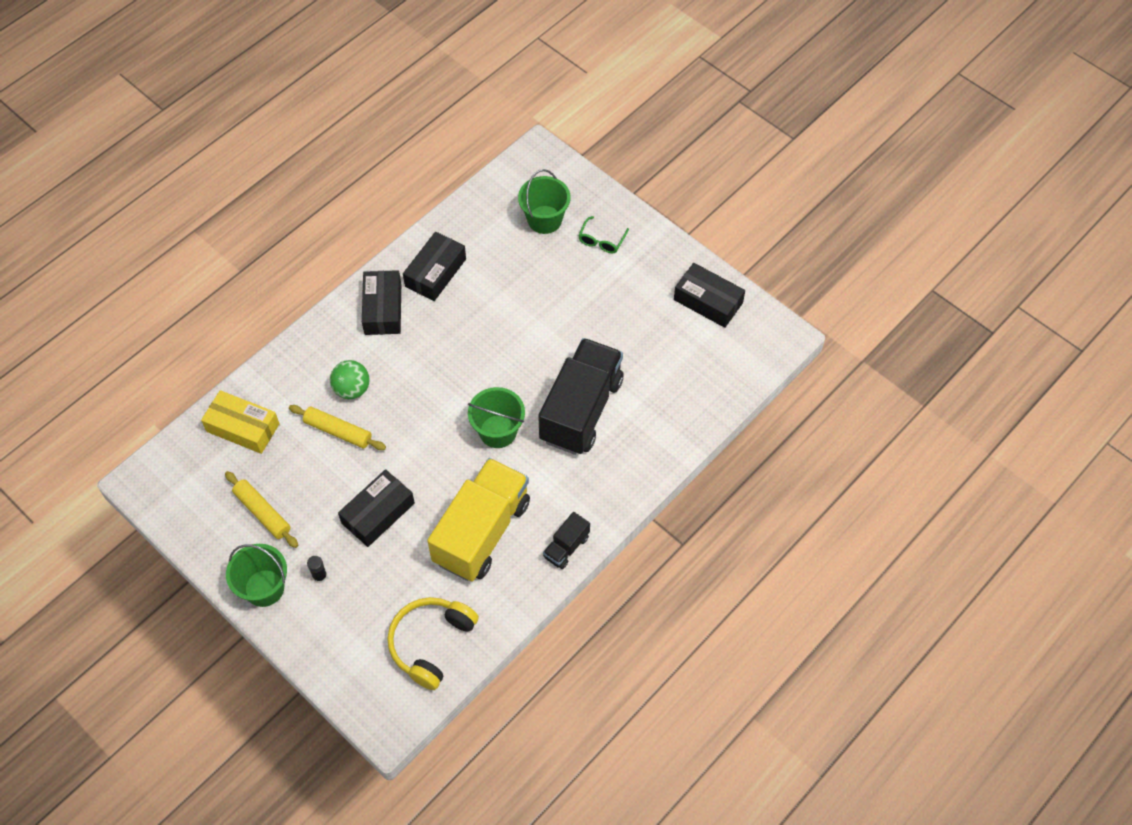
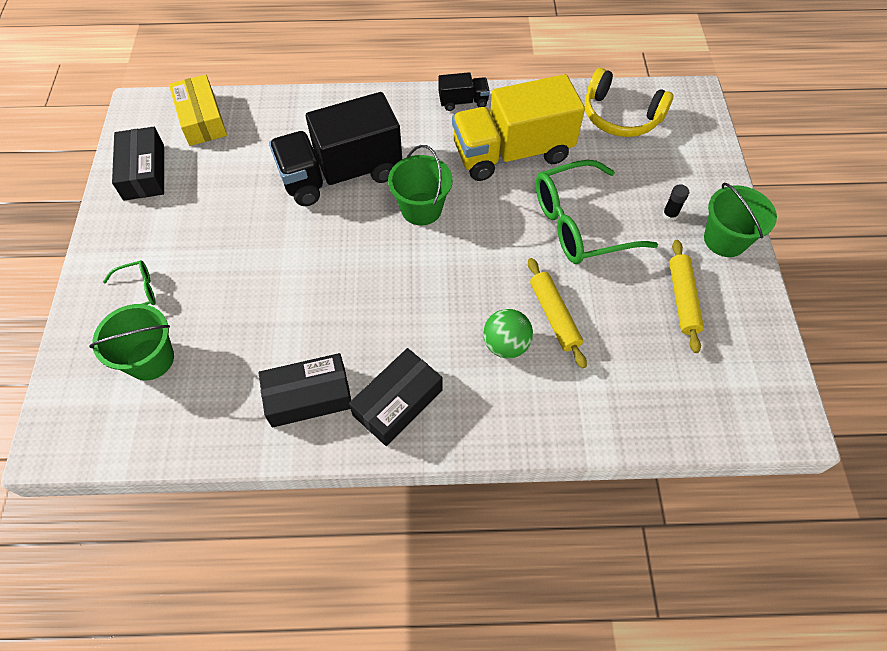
camera: 135 degrees left, 0 degrees up
(243, 427) = (643, 394): yellow box -> yellow box (201, 119)
(378, 513) = (580, 224): black box -> green glasses
(431, 643) = (620, 116): yellow headphones -> yellow headphones turned 45 degrees clockwise

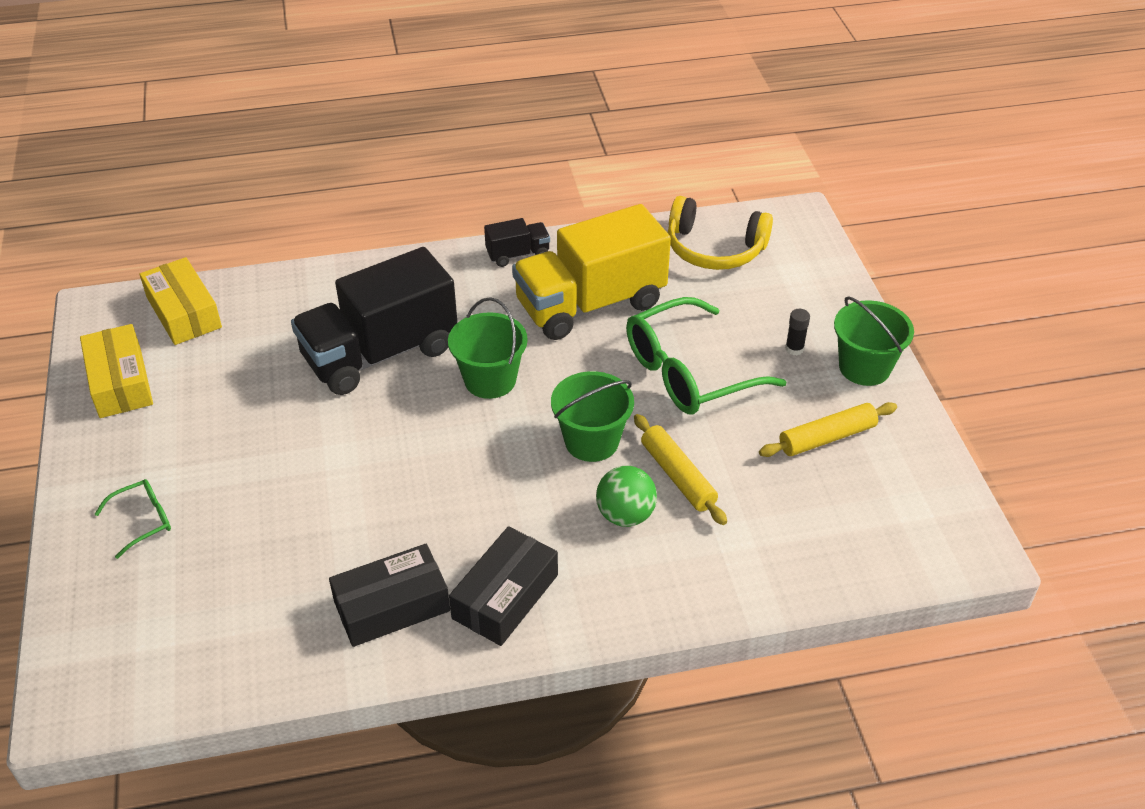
camera: 10 degrees left, 15 degrees down
(144, 172) = (120, 382): black box -> yellow box
(150, 359) = (177, 594): green bucket -> green bucket (591, 441)
(682, 299) = (827, 437): yellow rolling pin -> yellow rolling pin turned 75 degrees clockwise

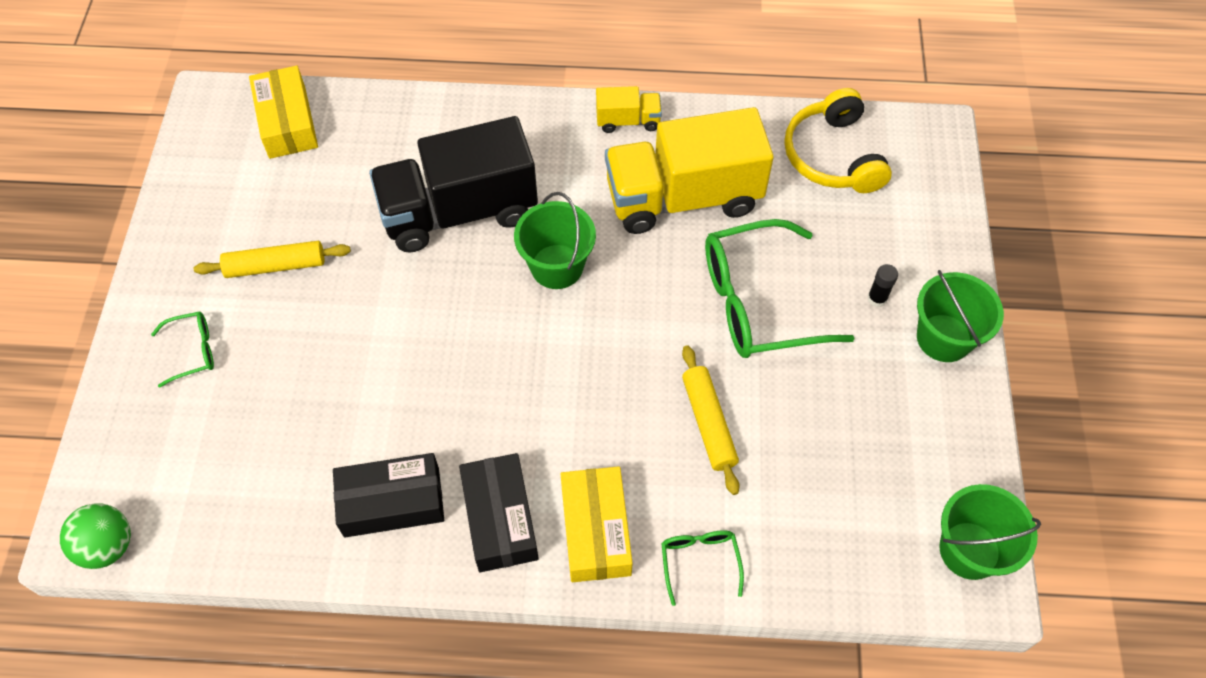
camera: 15 degrees right, 15 degrees up
(120, 382) = (210, 190): yellow box -> yellow box (596, 530)
(505, 596) = (500, 519): black box -> black box turned 60 degrees counterclockwise
(518, 254) = (628, 121): black truck -> yellow truck
(591, 441) = (635, 362): green bucket -> green bucket (969, 550)
(625, 515) = (642, 456): green ball -> green ball (107, 546)
(710, 590) = (700, 562): none -> green glasses
(714, 249) = (832, 156): yellow headphones -> yellow headphones turned 45 degrees clockwise
(827, 437) = (875, 414): yellow rolling pin -> yellow rolling pin (275, 266)

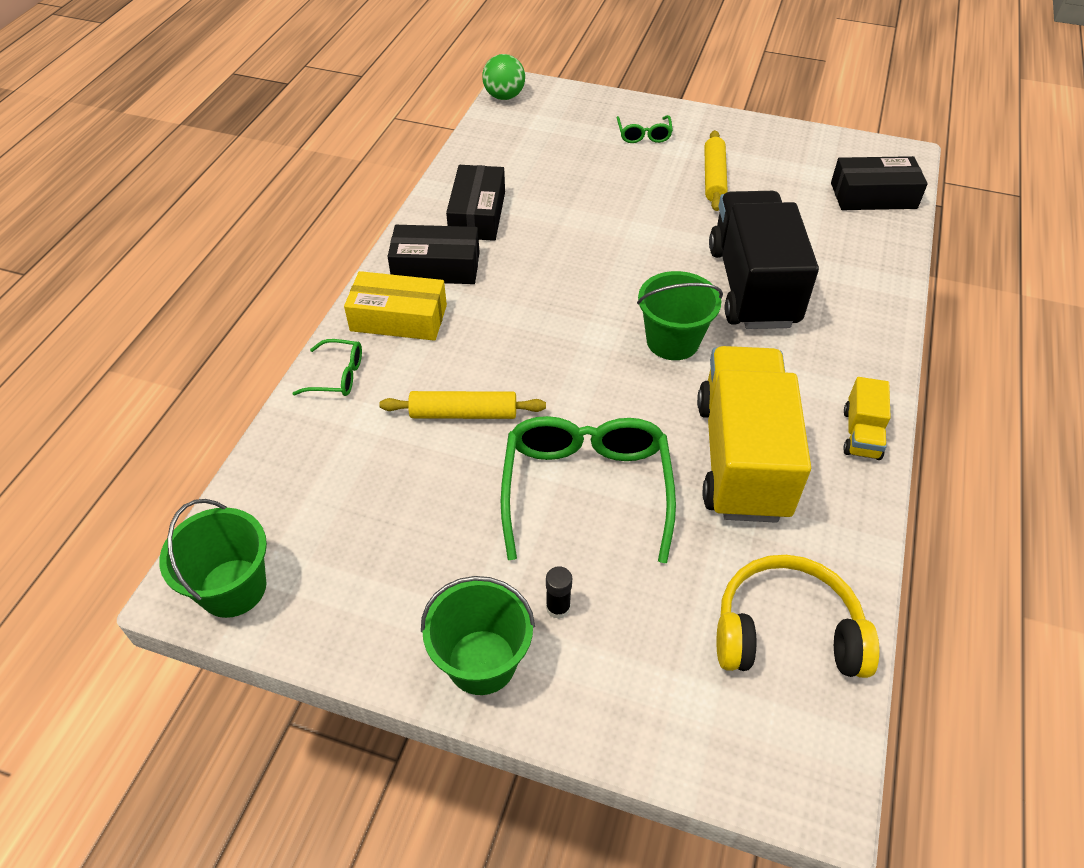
camera: 105 degrees right, 10 degrees down
(287, 122) = (873, 195): yellow box -> black box

